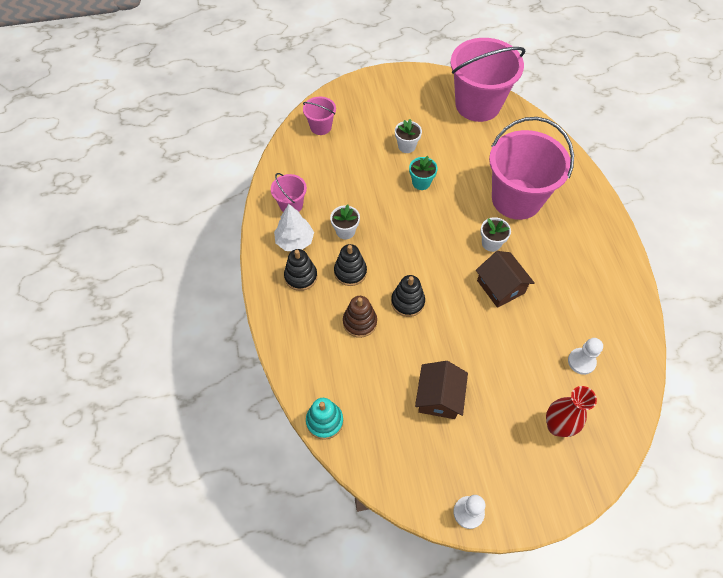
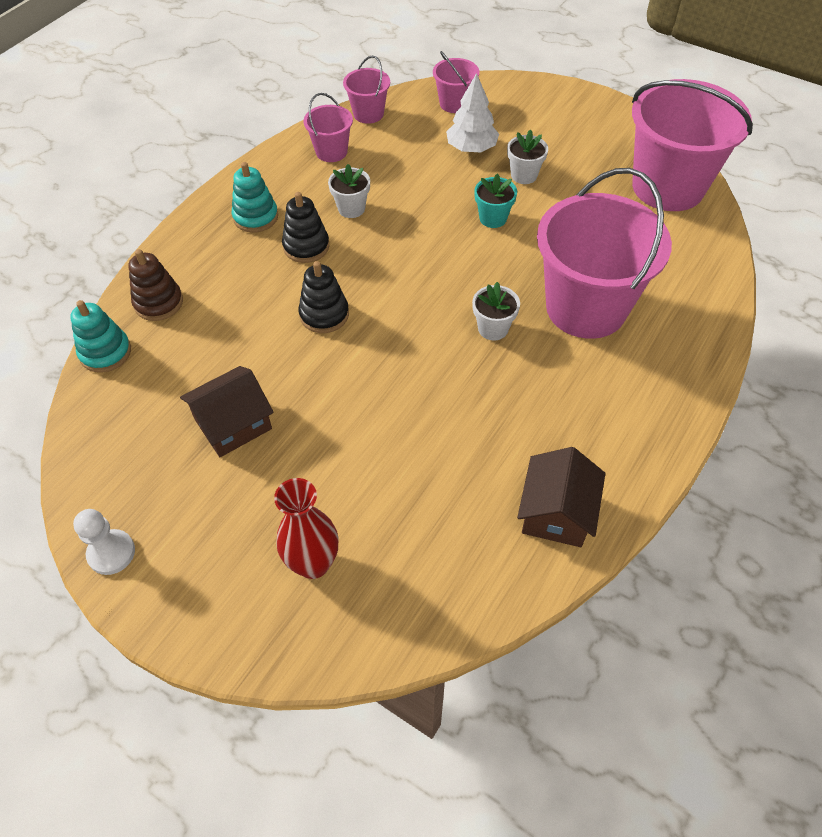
camera: 45 degrees right, 5 degrees down
(281, 166) = (368, 114): none -> pink bucket
(295, 241) = (292, 184): white tree -> white tree (471, 148)
(301, 276) = (255, 217): black stacking toy -> turquoise stacking toy
(359, 322) = (253, 296): brown stacking toy -> brown stacking toy (158, 303)
(500, 287) = (444, 377): brown house -> brown house (556, 512)
(581, 361) = (434, 527): white pawn -> none

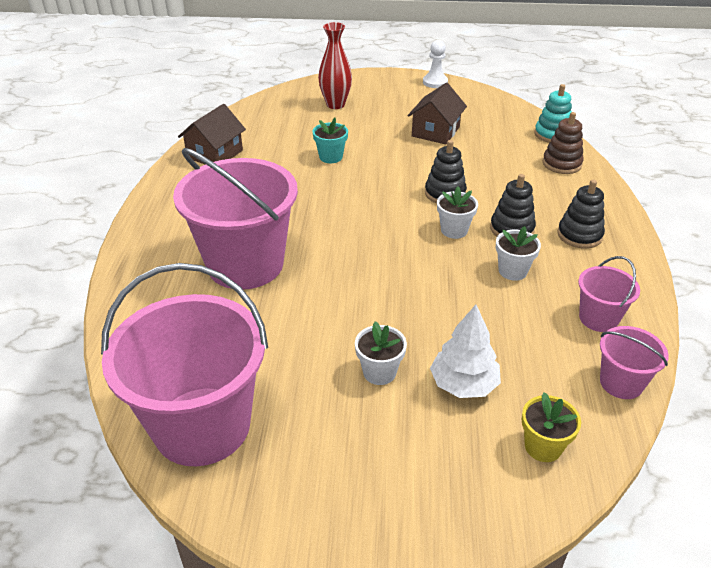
camera: 150 degrees right, 15 degrees down
(255, 217) = (579, 235): turquoise stacking toy -> black stacking toy
(454, 103) = (543, 446): pink bucket -> yellow flower pot
(493, 218) = (377, 311): turquoise flower pot -> turquoise flower pot (331, 157)
(493, 328) = (313, 225): white flower pot -> white flower pot (454, 230)
(556, 512) = (215, 154): brown house -> brown house turned 45 degrees clockwise

